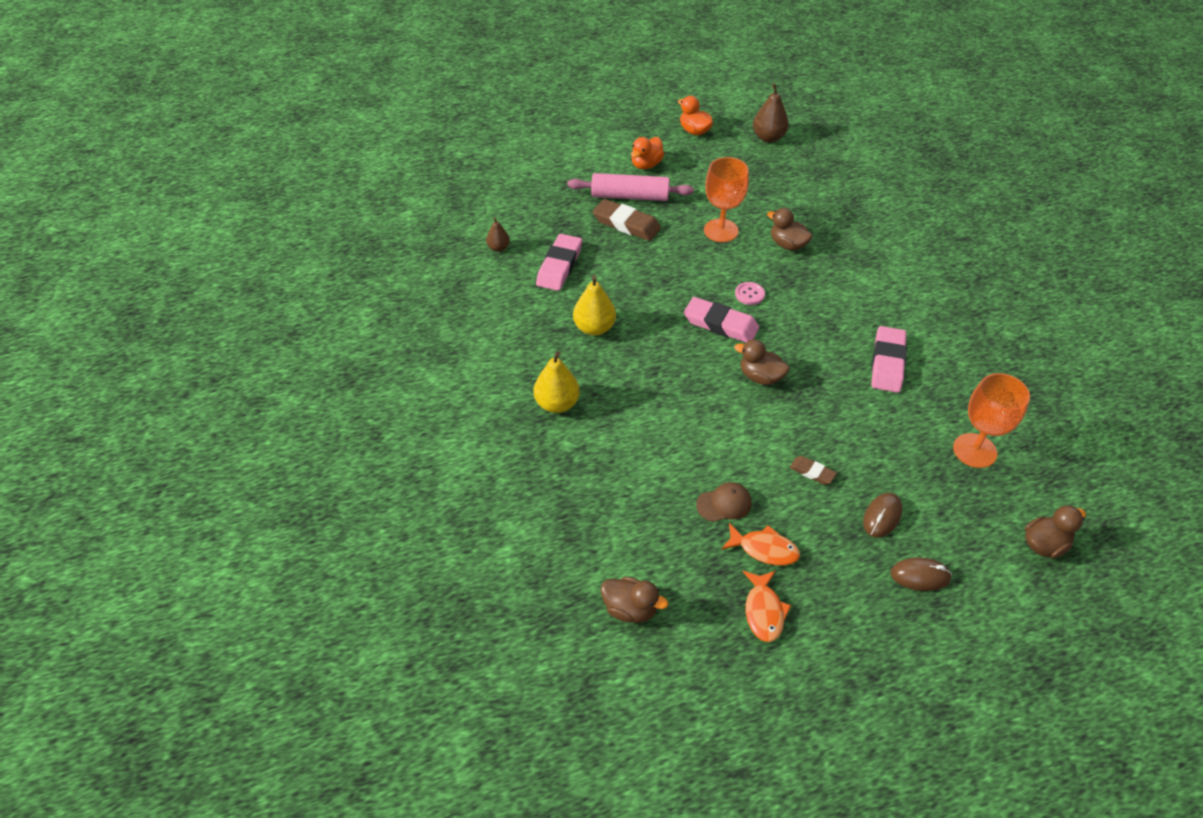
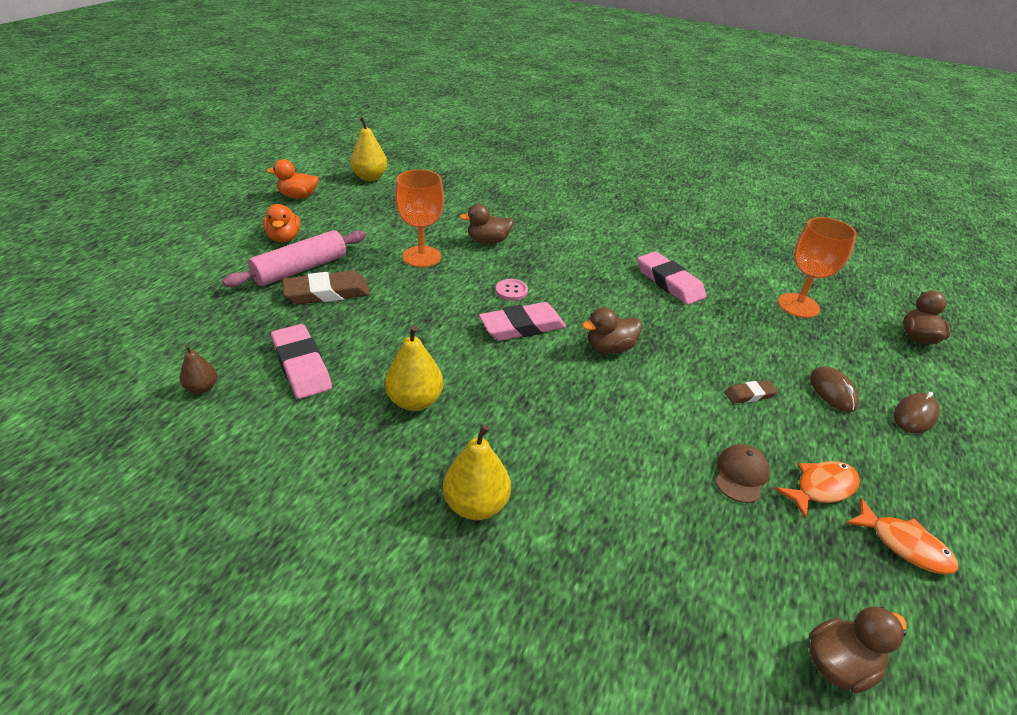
camera: 50 degrees left, 10 degrees down
(768, 137) = (370, 178): brown pear -> yellow pear

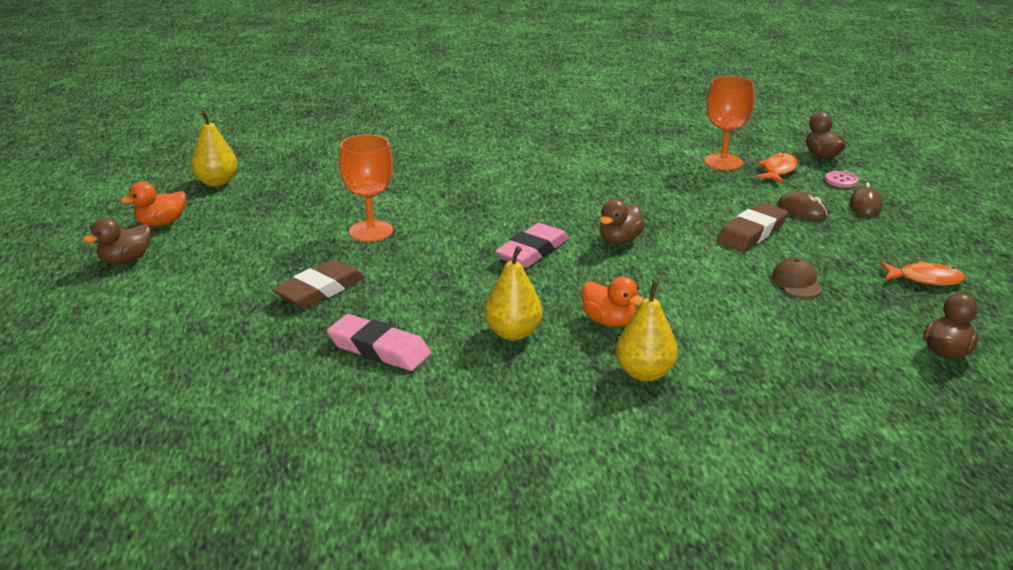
camera: 30 degrees left, 10 degrees down
(202, 388) = (309, 399): brown pear -> none
(284, 238) = (204, 263): orange duck -> orange duck (609, 321)
(301, 269) = (263, 281): pink rolling pin -> none
(488, 241) = (417, 198): brown duck -> brown duck (125, 260)
(511, 291) = (489, 229): pink button -> pink button (841, 181)
(669, 282) = (611, 178): pink eraser -> none
(749, 395) = (751, 233): brown eraser -> brown eraser, size x1.89
(821, 488) = (851, 269): orange fish -> orange fish (778, 170)

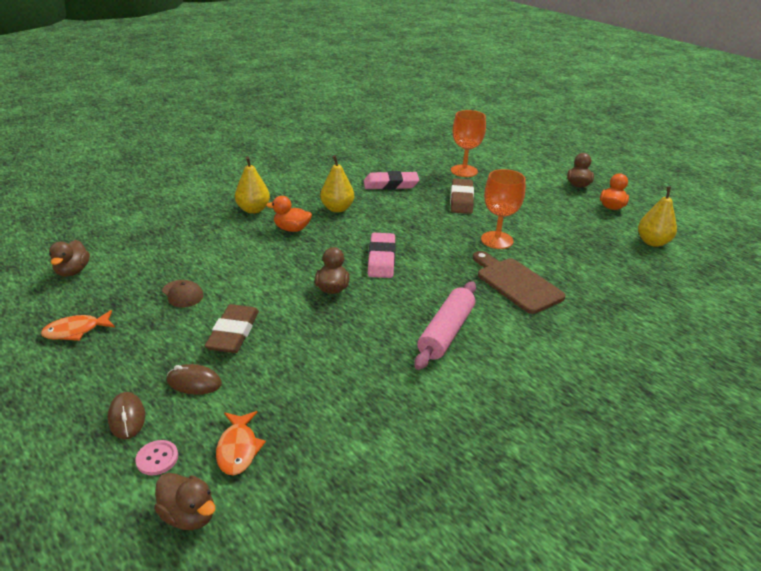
camera: 145 degrees right, 5 degrees up
(425, 193) = (516, 283): none -> brown cutting board
(549, 181) = (446, 332): none -> pink rolling pin
(723, 162) = (308, 439): orange goblet -> orange goblet (464, 171)

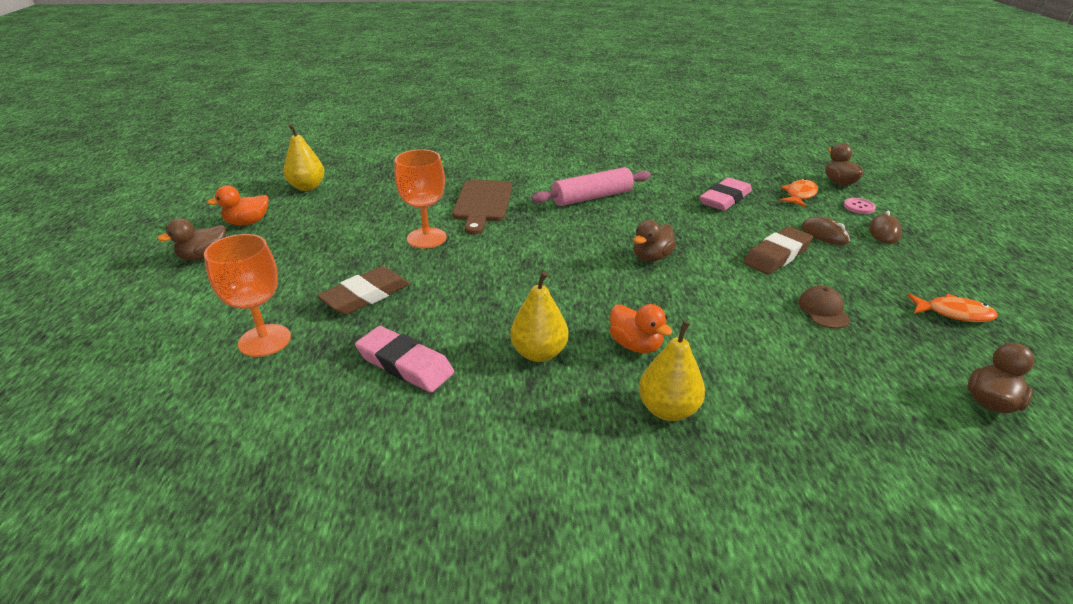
camera: 140 degrees left, 0 degrees up
(381, 259) = (569, 265): pink eraser -> pink eraser (725, 199)

